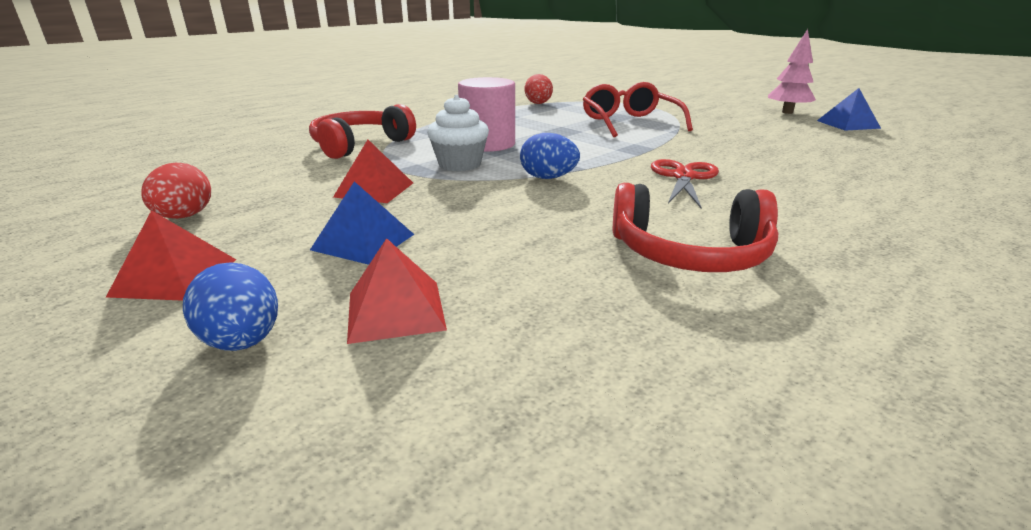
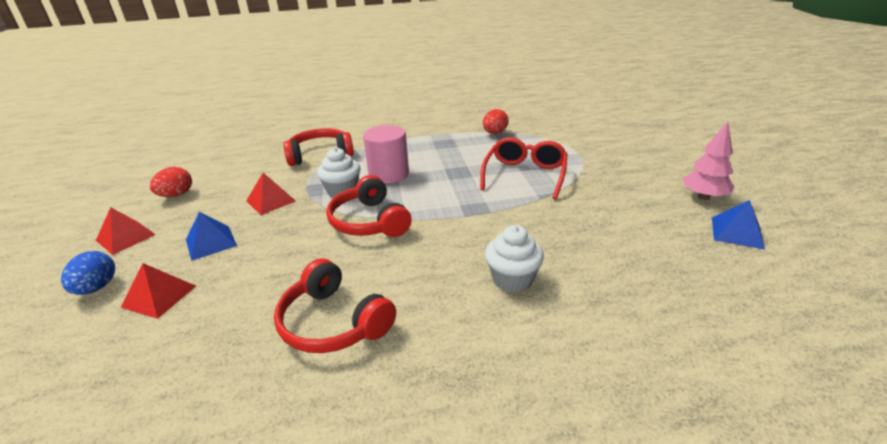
camera: 35 degrees right, 5 degrees up
(548, 178) = (369, 221): blue egg -> red headphones
(683, 177) = (454, 251): red scissors -> none
(772, 180) = (512, 279): none -> white cupcake

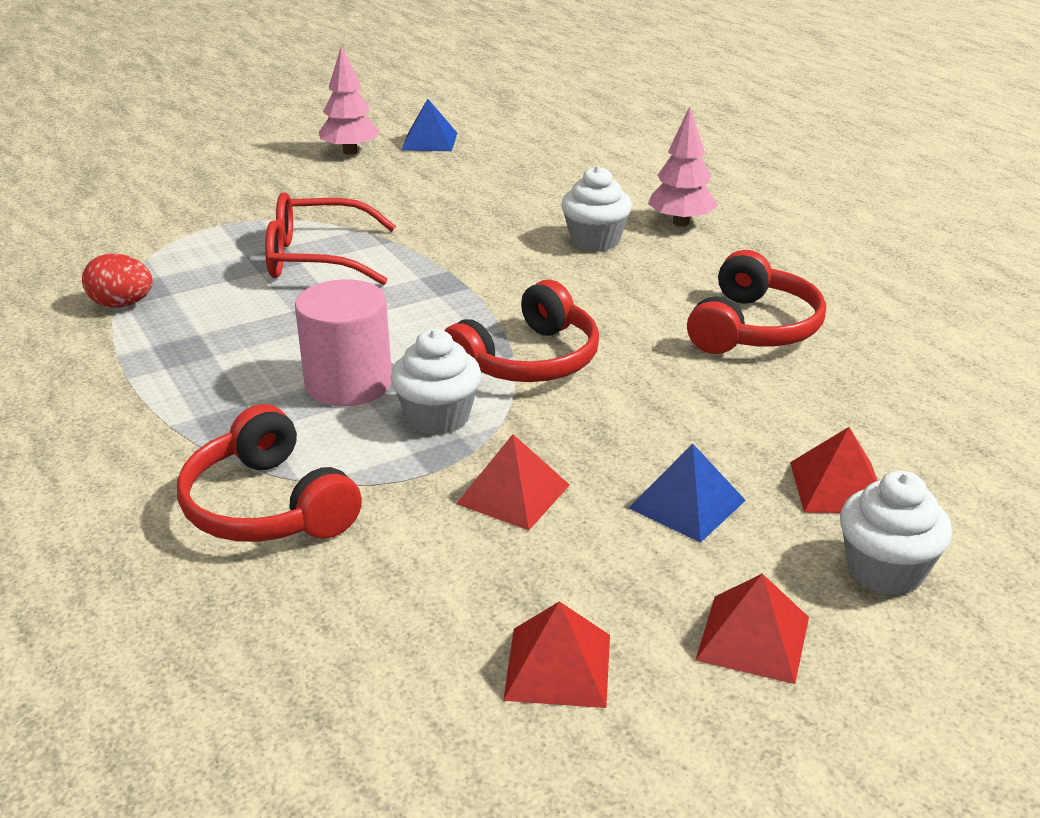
camera: 110 degrees left, 0 degrees up
(97, 288) = (885, 570): blue egg -> white cupcake
(176, 195) = (558, 667): red egg -> red pyramid
(534, 340) = (681, 222): none -> pink tree

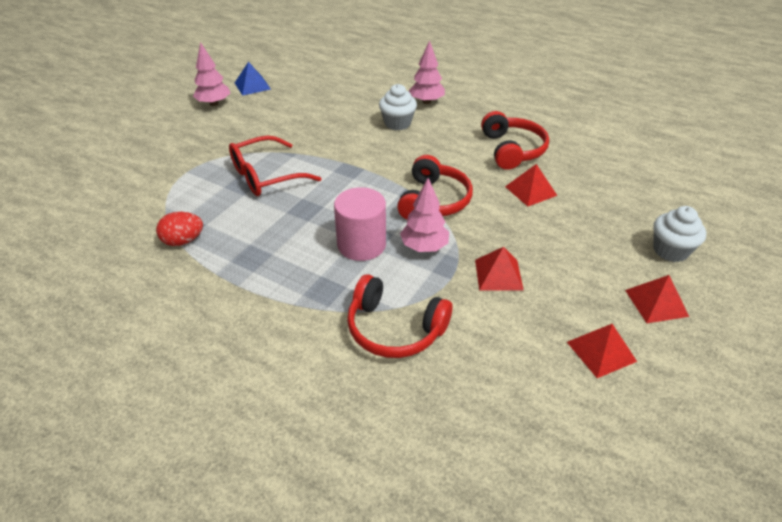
camera: 30 degrees left, 10 degrees up
(438, 417) = (424, 247): white cupcake -> pink tree
(687, 504) = (572, 250): blue pyramid -> none
(838, 486) = (618, 218): red pyramid -> red pyramid (531, 191)

